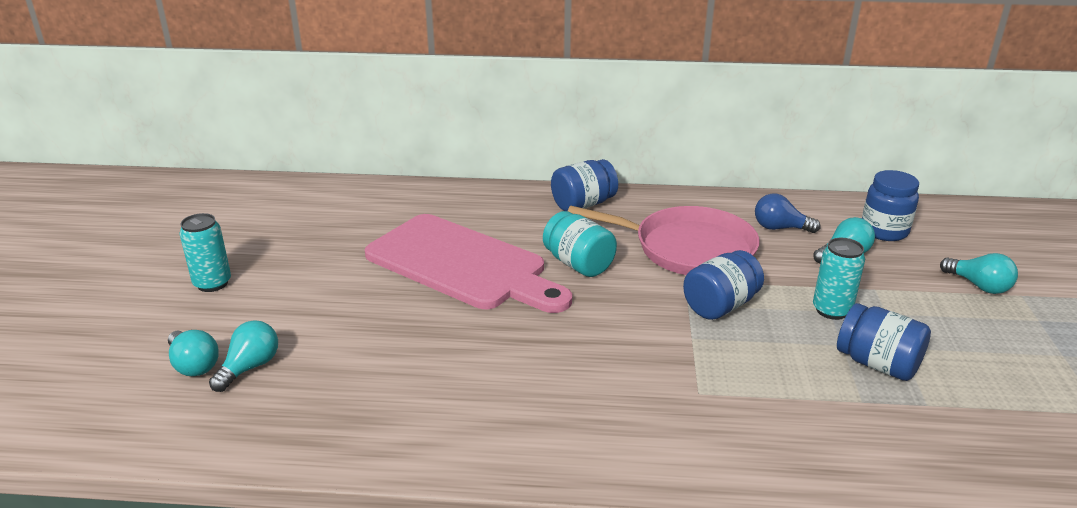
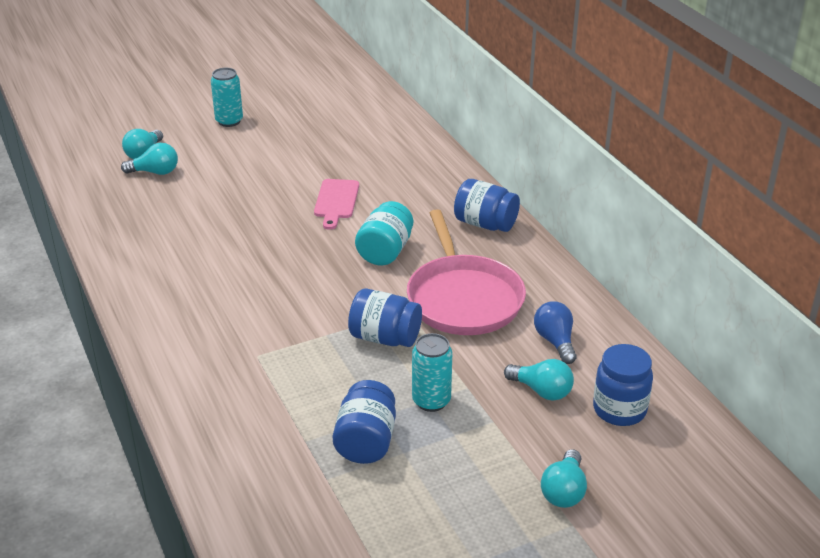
camera: 60 degrees right, 5 degrees up
(462, 265) = (336, 201): pink cutting board -> pink cutting board, size x0.45

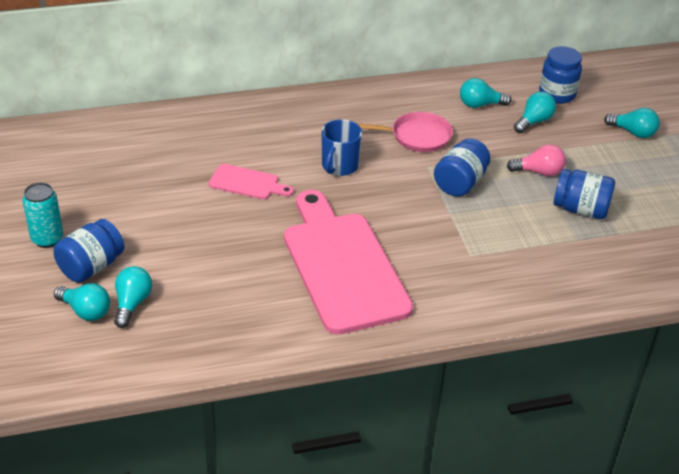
camera: 80 degrees left, 5 degrees up
(222, 272) = (342, 266): none -> pink cutting board
(385, 251) = (339, 166): turquoise jar -> blue mug
(431, 401) = (539, 172): turquoise can -> pink light bulb
(463, 298) = (417, 136): pink pan -> pink pan, size x0.62
(485, 224) = (317, 107): blue jar -> blue jar (91, 267)
(555, 341) = (480, 105): blue light bulb -> turquoise light bulb

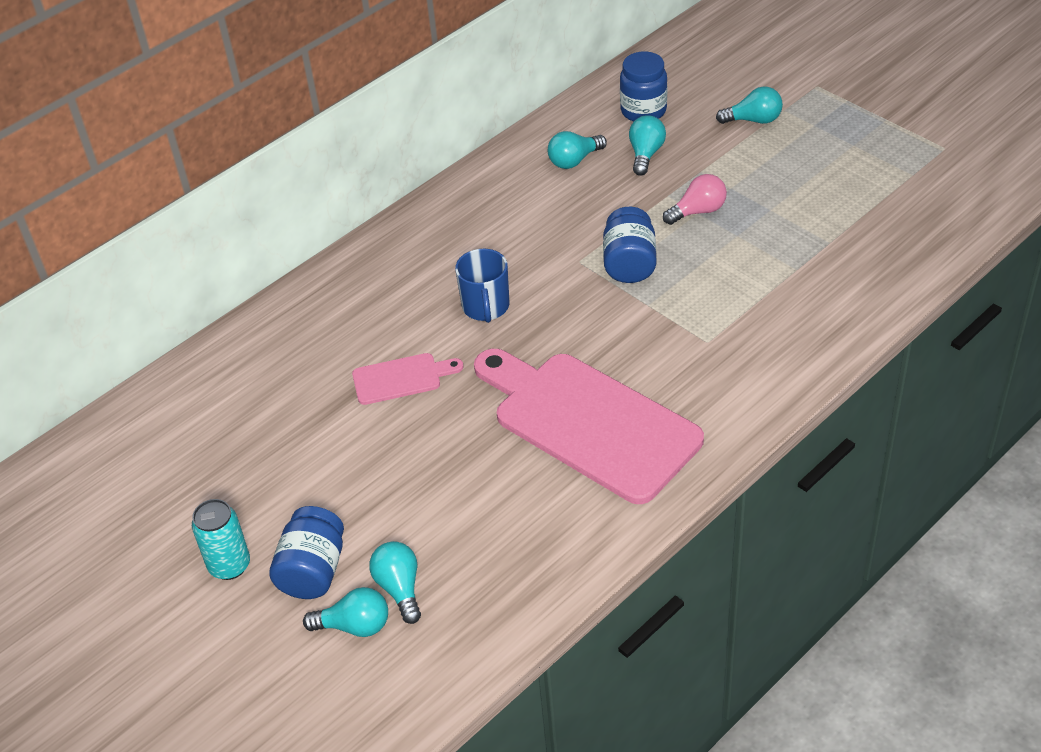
camera: 25 degrees left, 5 degrees up
(417, 136) = (539, 230): pink pan -> none
(580, 209) = (772, 234): blue jar -> none

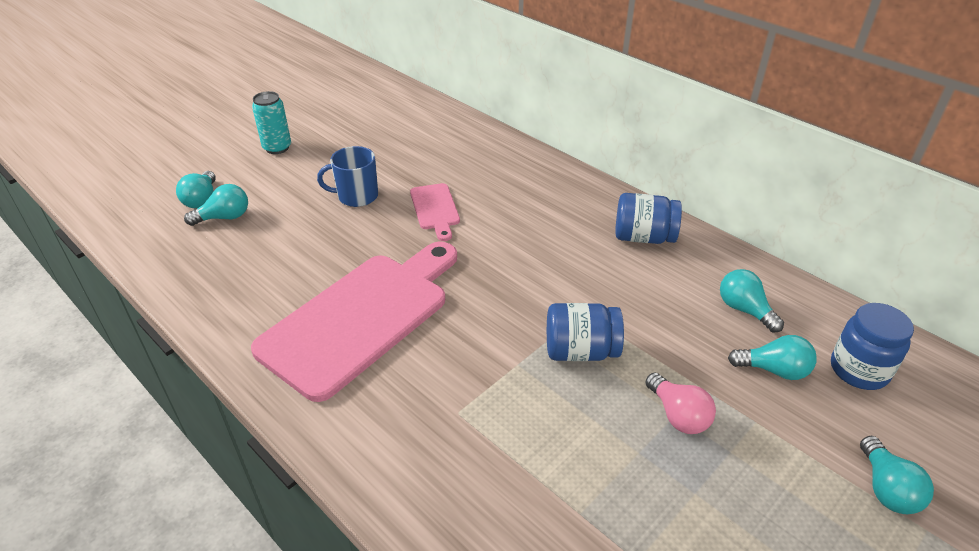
camera: 85 degrees right, 5 degrees down
(313, 571) = (258, 180): blue jar -> blue jar (643, 237)
(486, 307) = (517, 252): blue mug -> blue mug (356, 196)

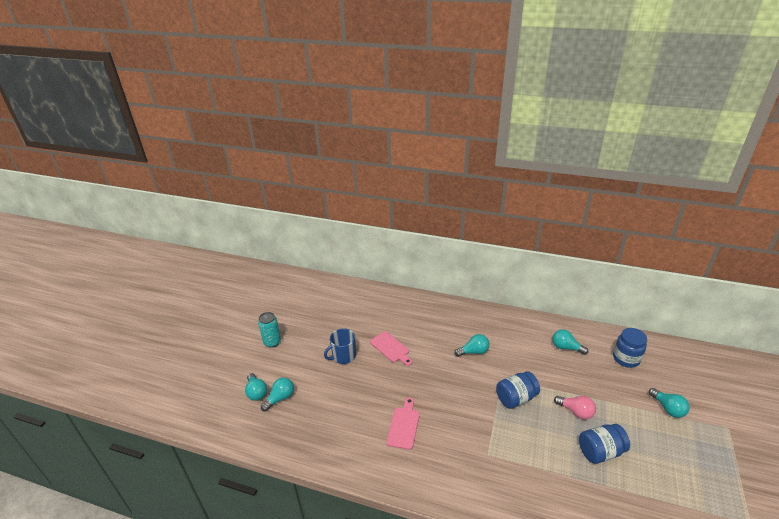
camera: 25 degrees left, 5 degrees down
(361, 317) = (404, 425): pink cutting board -> pink cutting board, size x0.45
(643, 237) = (499, 326): blue jar -> blue jar (600, 452)
(774, 370) = (596, 373): turquoise light bulb -> turquoise light bulb (474, 352)

